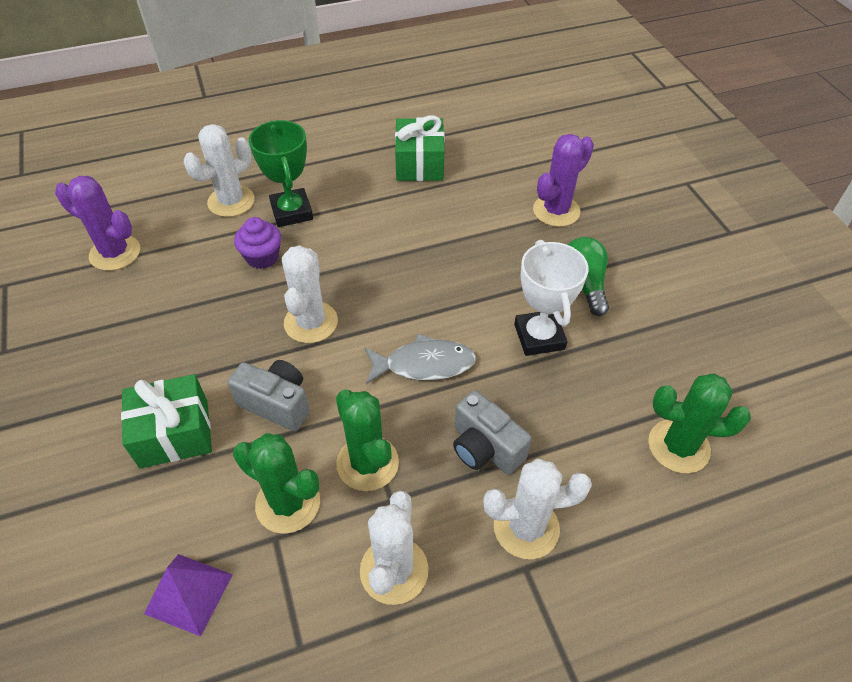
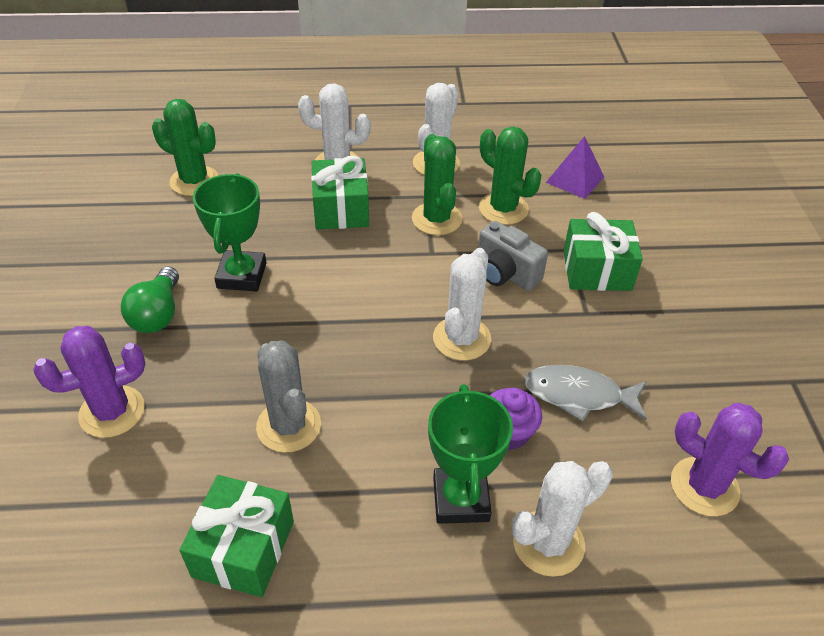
camera: 165 degrees left, 5 degrees down
(424, 364) = (362, 276): grey fish -> grey fish (578, 395)
(427, 228) = (289, 426): none -> grey cactus
(485, 448) = (341, 209): grey camera -> green gift
(539, 337) = (241, 275): white trophy -> green trophy

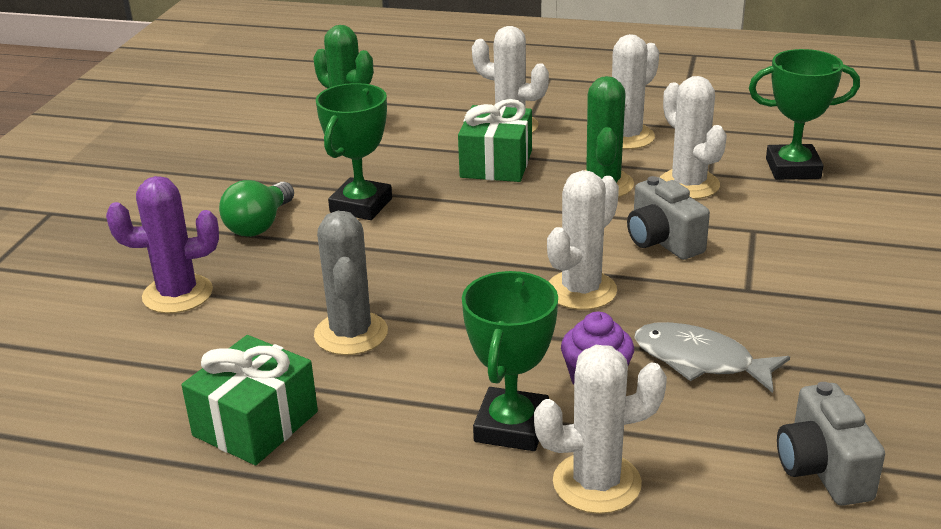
camera: 20 degrees right, 15 degrees down
(503, 209) = (688, 185): green cactus -> white cactus
(575, 179) = (793, 168): purple pyramid -> green trophy
(597, 270) = (780, 253): green gift -> none
(704, 486) = (822, 469): purple cactus -> grey camera

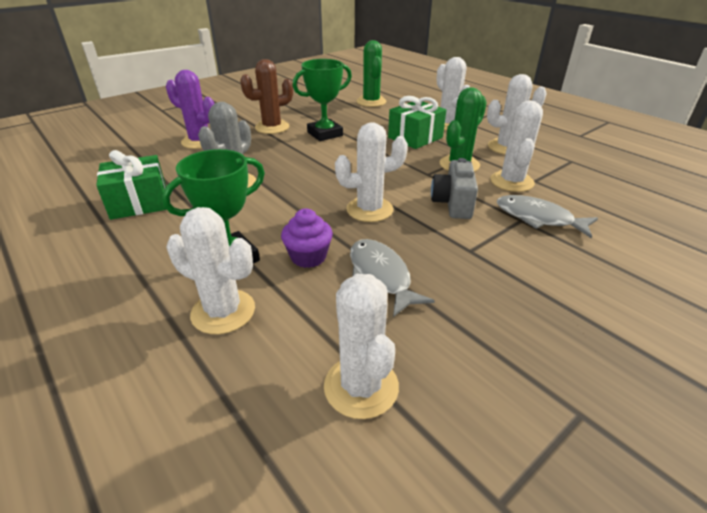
camera: 35 degrees right, 5 degrees up
(259, 225) = (272, 127): green light bulb -> brown cactus
(767, 221) = (538, 218): none -> grey fish
(793, 168) = (598, 197): green trophy -> none
(822, 469) = (361, 386): grey camera -> white cactus

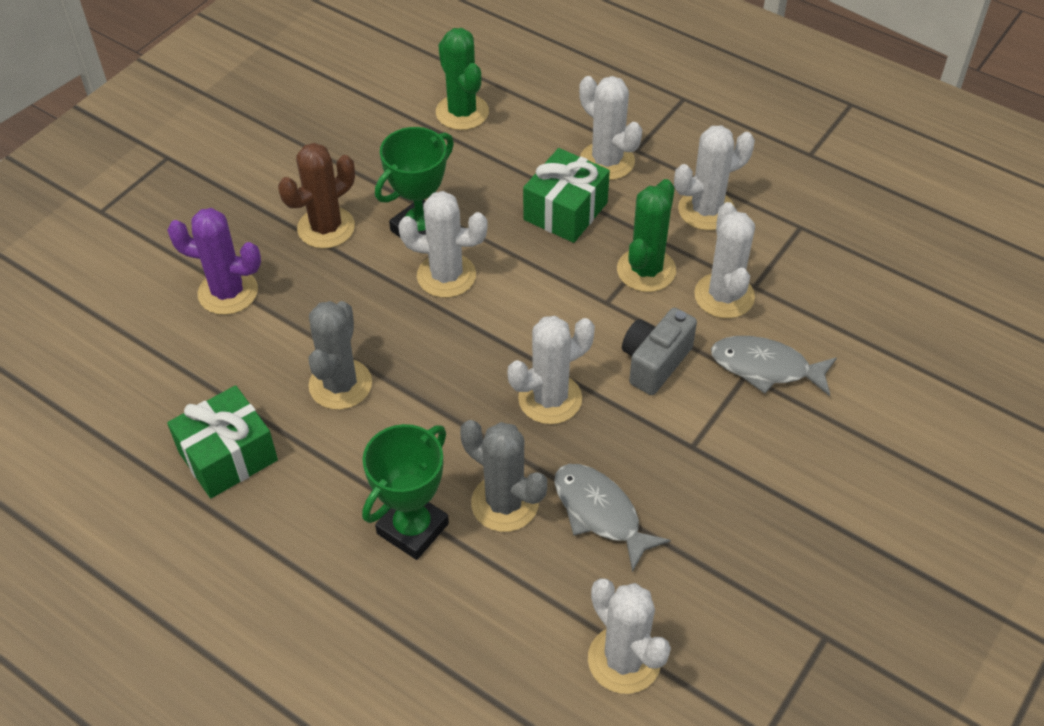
camera: 15 degrees left, 15 degrees up
(223, 311) = (445, 608): white cactus -> white cactus (446, 276)
(308, 257) = (504, 503): purple cupcake -> grey cactus
(452, 204) = (654, 362): grey camera -> grey camera turned 45 degrees clockwise

